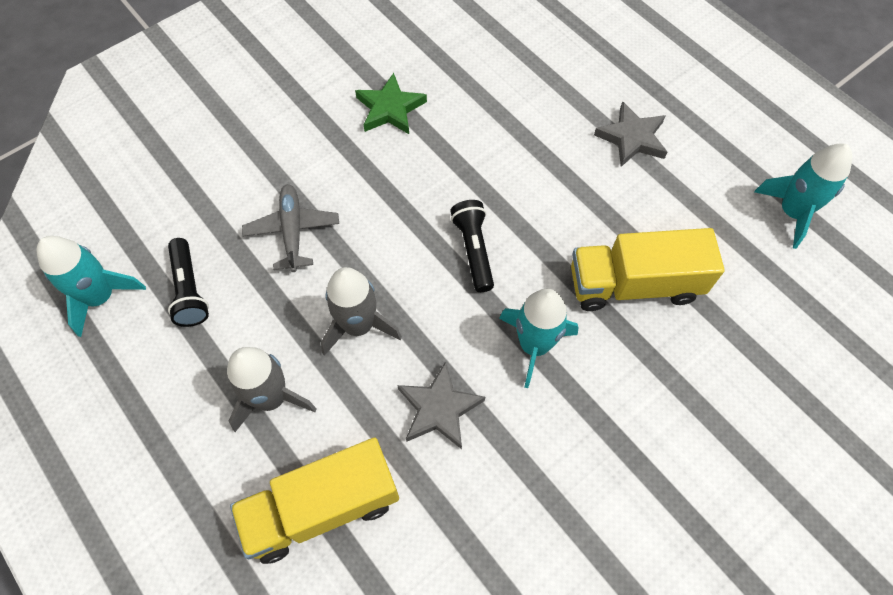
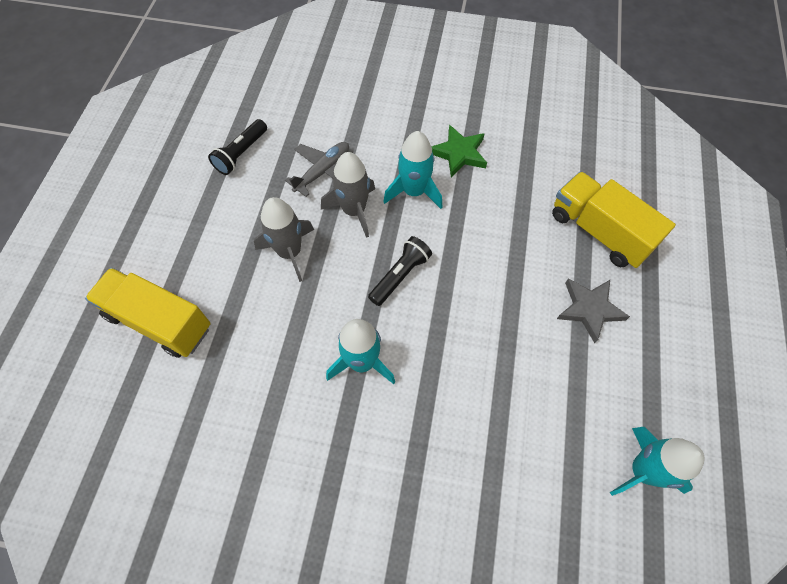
camera: 50 degrees right, 0 degrees up
(101, 297) = (203, 120): turquoise rocket -> turquoise rocket (414, 191)
(271, 398) = (207, 244): grey rocket -> grey rocket (354, 211)
(439, 408) = (270, 338): grey star -> none
(634, 284) = (466, 394): yellow truck -> yellow truck (599, 232)

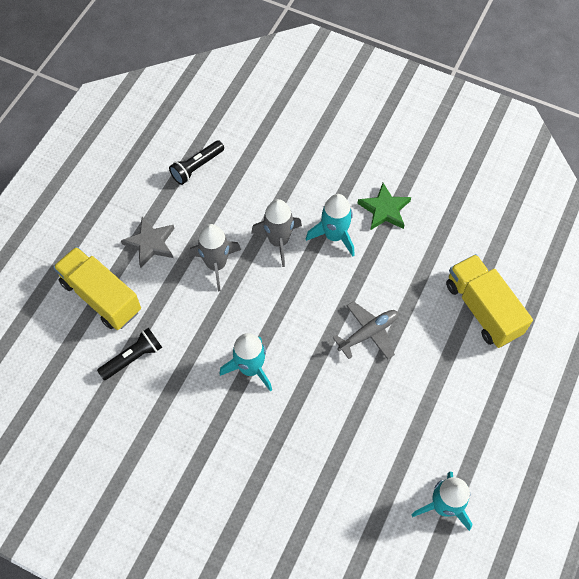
camera: 15 degrees right, 0 degrees up
(323, 171) = (262, 199): grey plane -> grey plane (368, 333)
(400, 276) = (301, 306): black flashlight -> black flashlight (133, 358)
(589, 309) = (449, 372): grey star -> grey star (150, 243)

